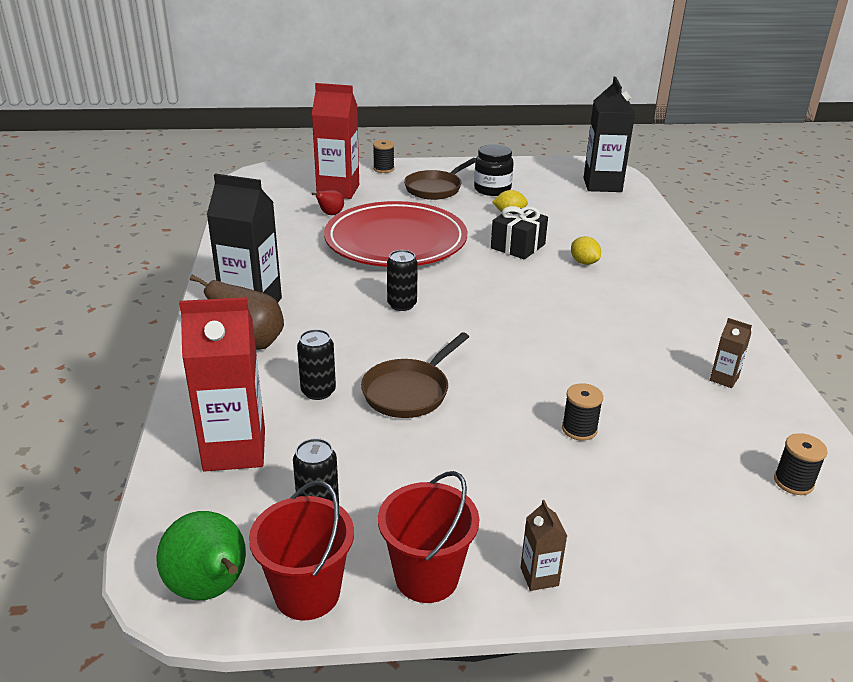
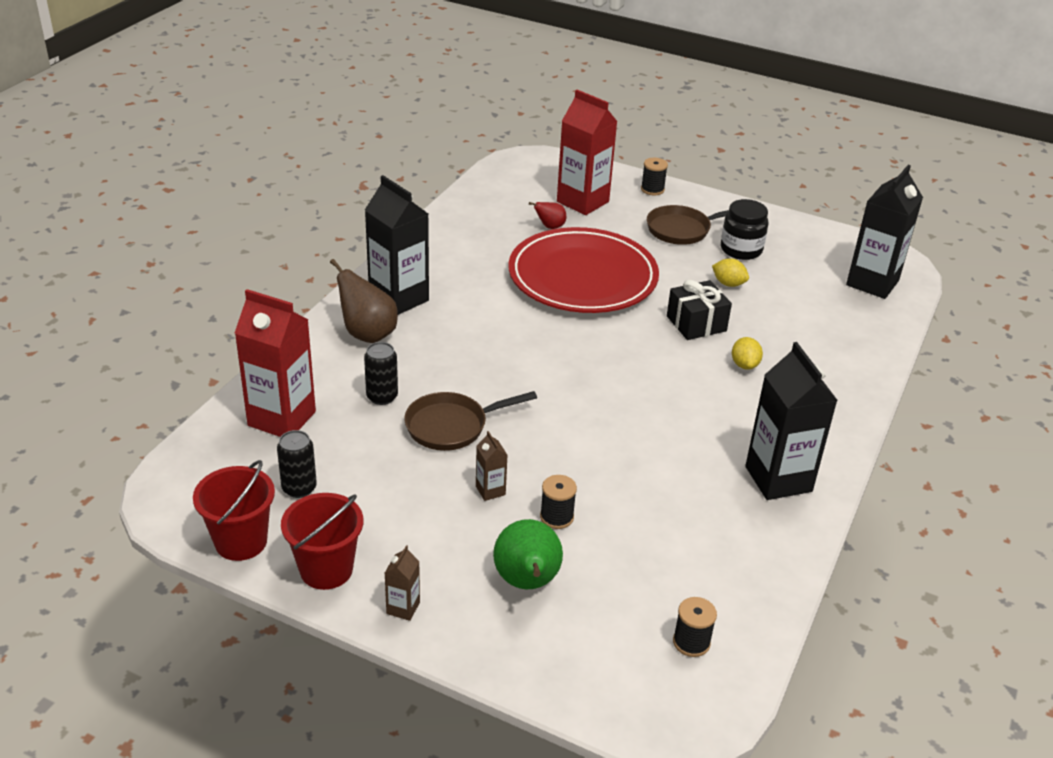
camera: 30 degrees right, 5 degrees up
(211, 589) = (186, 510): green pear -> green pear (527, 582)
(402, 305) = (524, 344): black can -> none
(700, 331) = (778, 479): none -> black carton
(724, 379) = (743, 532): brown carton -> brown carton (490, 490)

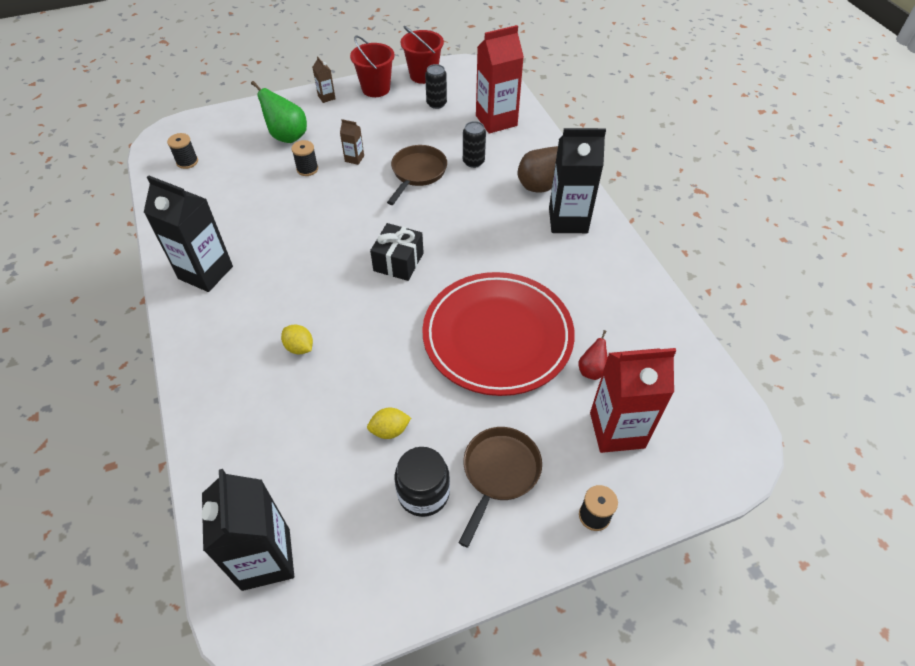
camera: 135 degrees right, 15 degrees up
(696, 323) = (370, 360): black gift -> black gift (398, 262)

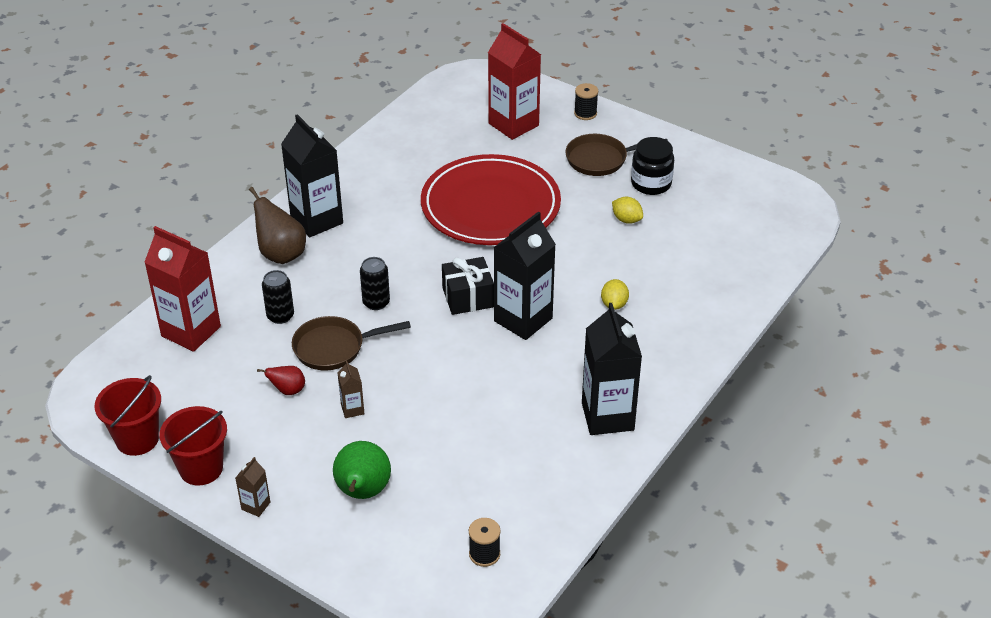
camera: 125 degrees left, 10 degrees down
(266, 559) = (767, 225): black carton -> black carton (523, 320)
(307, 169) = (402, 437): black spool -> none
(436, 103) = (193, 396): black can -> black can (376, 302)
(591, 370) = (474, 151): red pear -> red pear (288, 390)

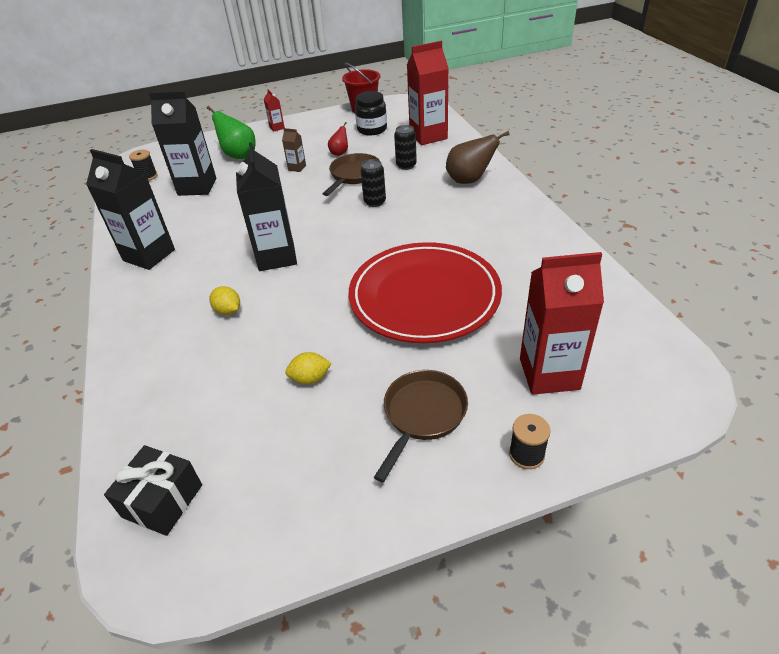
camera: 130 degrees right, 0 degrees up
(201, 468) = (321, 120): red bucket -> none
(256, 506) = (277, 128): brown carton -> red carton
(316, 220) = (495, 204): black carton -> black carton (197, 187)
(468, 297) = (331, 241): black gift -> black gift (162, 501)
(651, 183) = (341, 435): black jar -> black jar (372, 129)

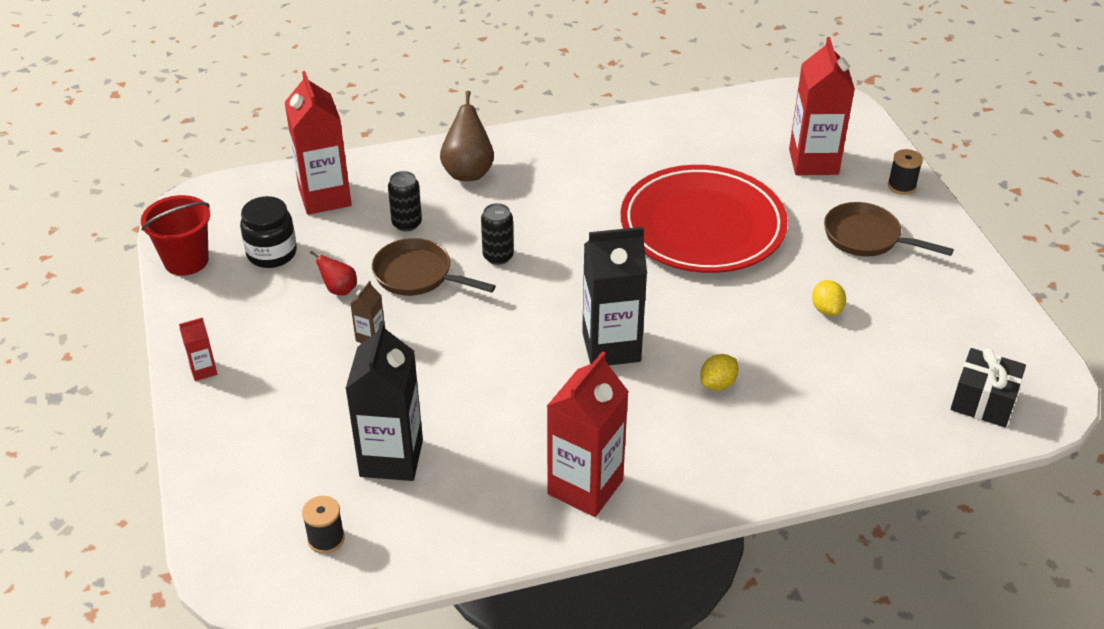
camera: 90 degrees left, 0 degrees up
(149, 255) = (585, 487): black carton -> red carton
(239, 155) = (294, 414): green pear -> none

